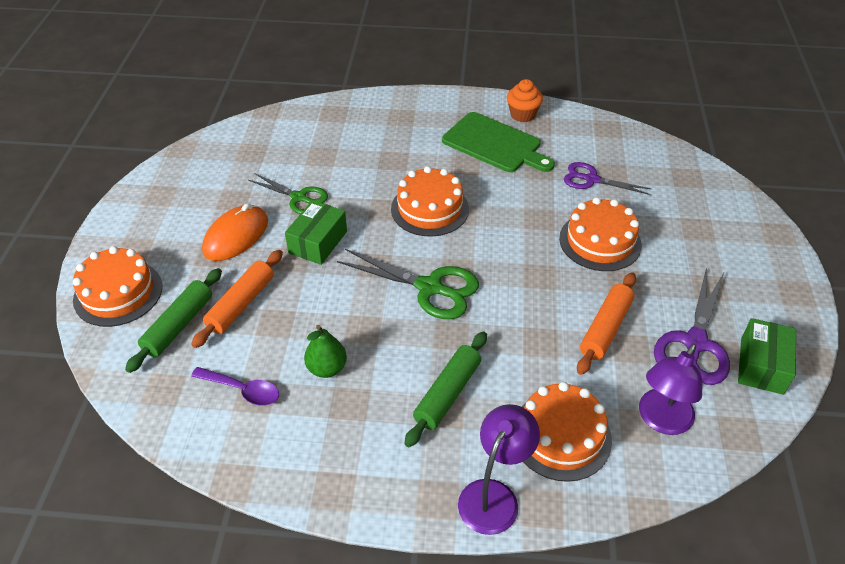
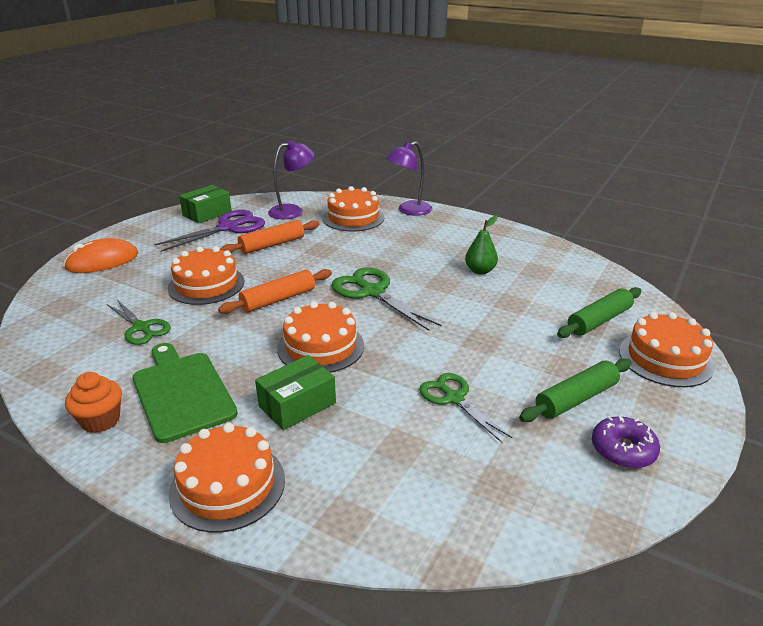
camera: 155 degrees left, 15 degrees down
(169, 196) = (623, 450): none -> purple donut
(236, 236) = (538, 377): orange mouse -> orange mouse (102, 261)
(241, 304) = (540, 321): orange rolling pin -> orange rolling pin (278, 299)
(242, 390) = (546, 274): purple spoon -> none
(318, 242) = (451, 349): green box -> green box (297, 404)
(409, 108) = (227, 485): none -> orange cake
(447, 394) = (404, 243): green rolling pin -> green rolling pin (576, 398)
(591, 179) = (141, 328): purple scissors -> green scissors

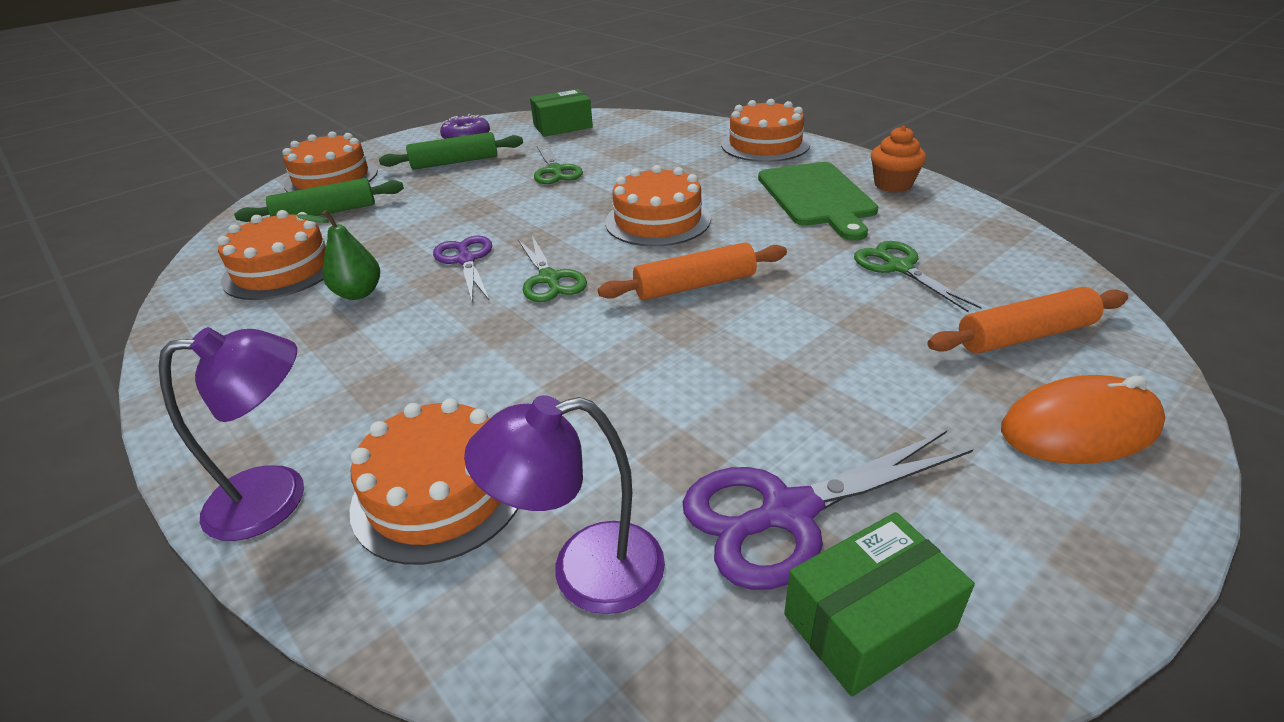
camera: 160 degrees left, 5 degrees up
(206, 285) = (816, 328): orange cake -> orange cake (282, 269)
(272, 244) = (680, 418): orange rolling pin -> orange rolling pin (1025, 336)
(297, 404) = (700, 179): green box -> green box (563, 126)
(372, 292) = (549, 279): green scissors -> green scissors, size x0.66
(439, 297) = (466, 260): none -> purple scissors

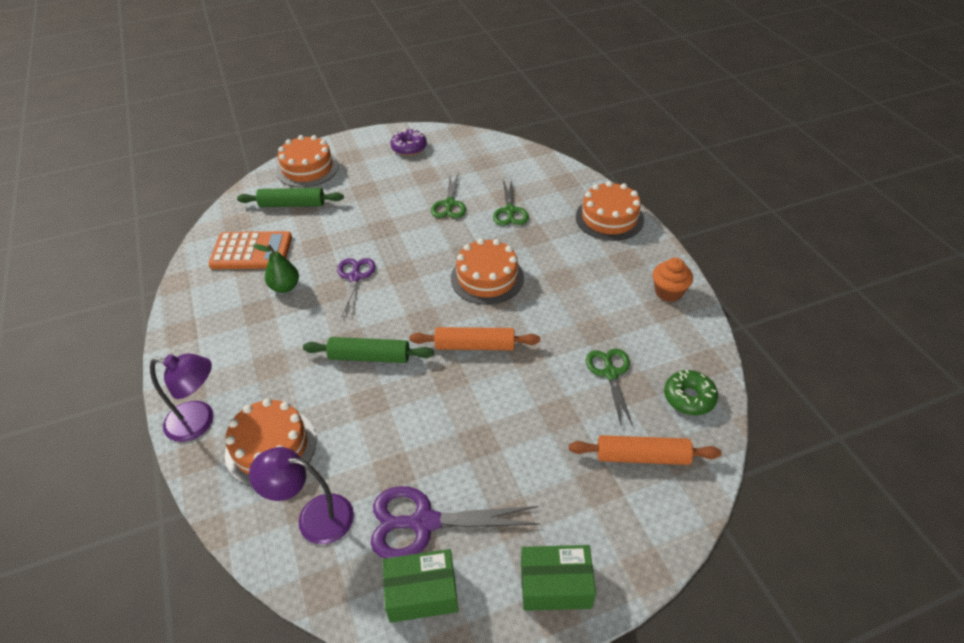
camera: 20 degrees right, 10 degrees up
(282, 269) = (251, 251): orange cake -> orange calculator
(455, 162) = (389, 174): green rolling pin -> green rolling pin (369, 357)
(549, 279) = (394, 311): green scissors -> green scissors (510, 211)
(563, 126) = (480, 153): green box -> green box (555, 585)
(817, 197) = (606, 288): green cutting board -> none
(1016, 265) = (689, 397): none -> green donut
(1079, 428) = (614, 531): orange mouse -> none

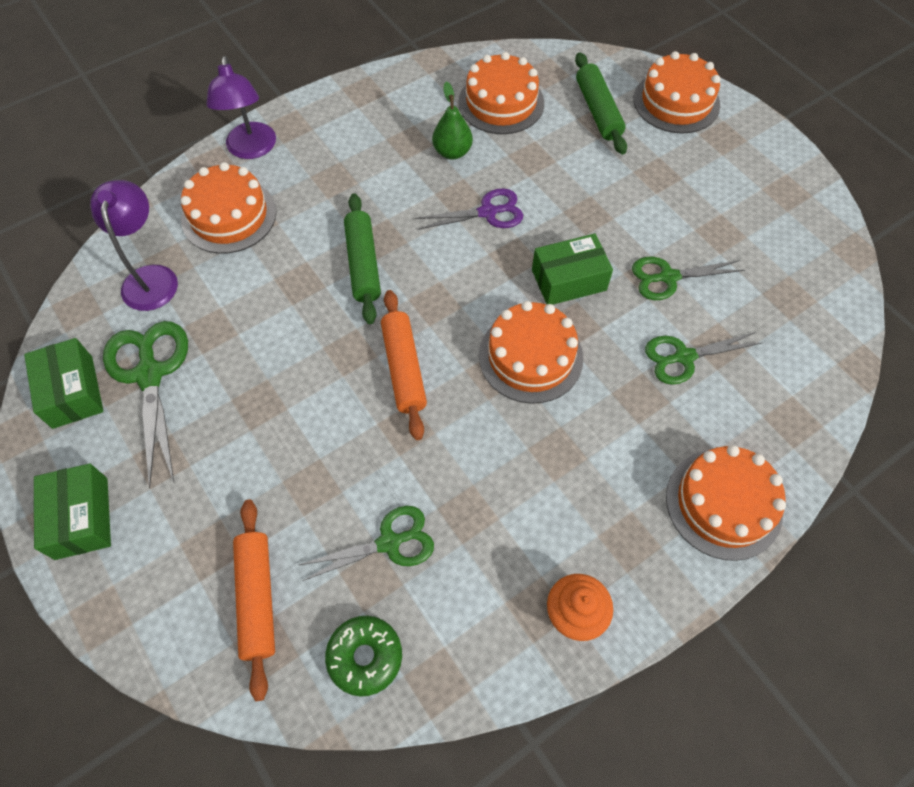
camera: 75 degrees right, 15 degrees up
(251, 251) = (501, 102): orange calculator -> orange cake
(409, 147) = (777, 197): purple donut -> none
(424, 522) = (150, 374): purple scissors -> green scissors
(433, 248) = (568, 280): none -> green box

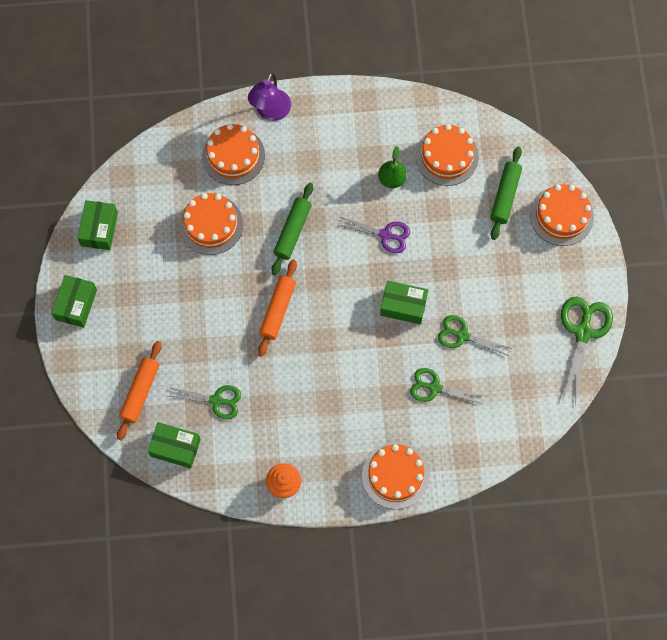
camera: 30 degrees right, 10 degrees up
(150, 374) = (143, 240): green scissors -> green scissors (583, 332)
(151, 277) = (170, 176): purple lamp -> none
(365, 657) = (175, 447): green donut -> green box
(530, 356) = (350, 341): orange cake -> orange cake (211, 224)

